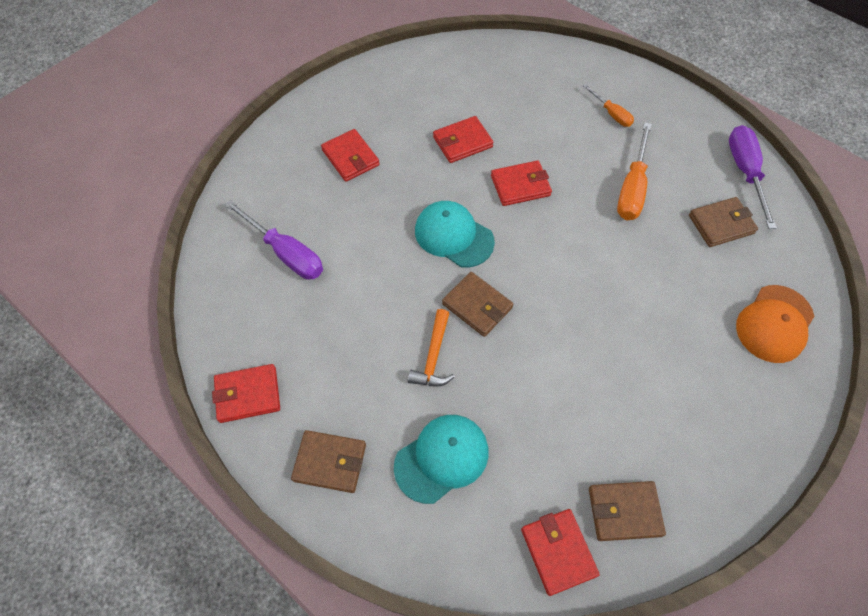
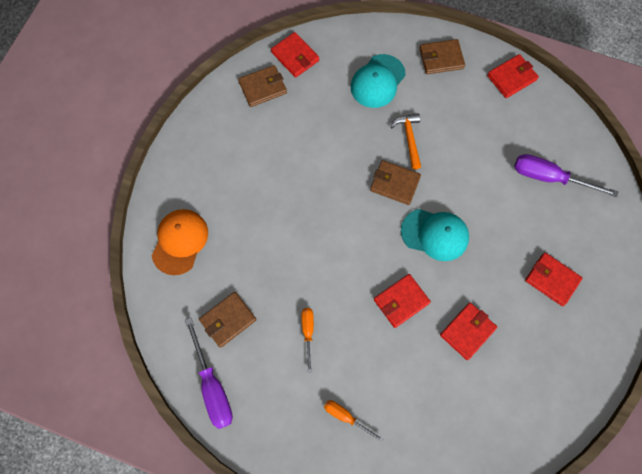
camera: 160 degrees right, 10 degrees up
(632, 188) = (308, 332): orange screwdriver -> orange screwdriver, size x0.57

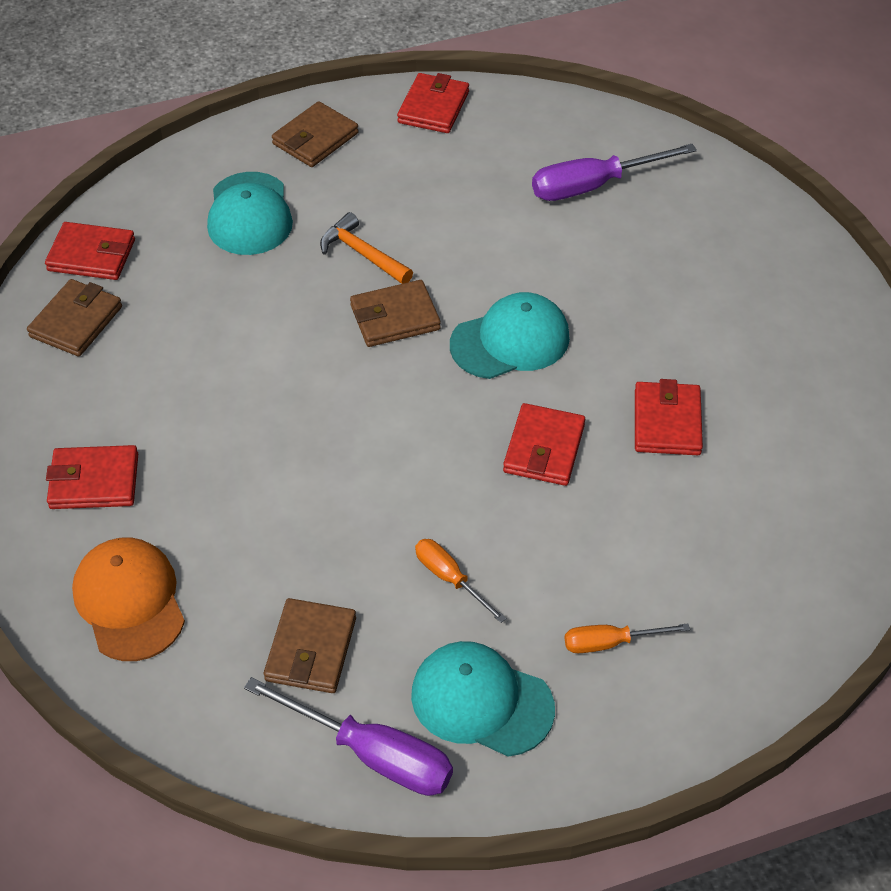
camera: 40 degrees left, 20 degrees down
(272, 399) = (481, 701): none -> turquoise cap
(552, 280) = (711, 293): red wallet -> red wallet (94, 481)

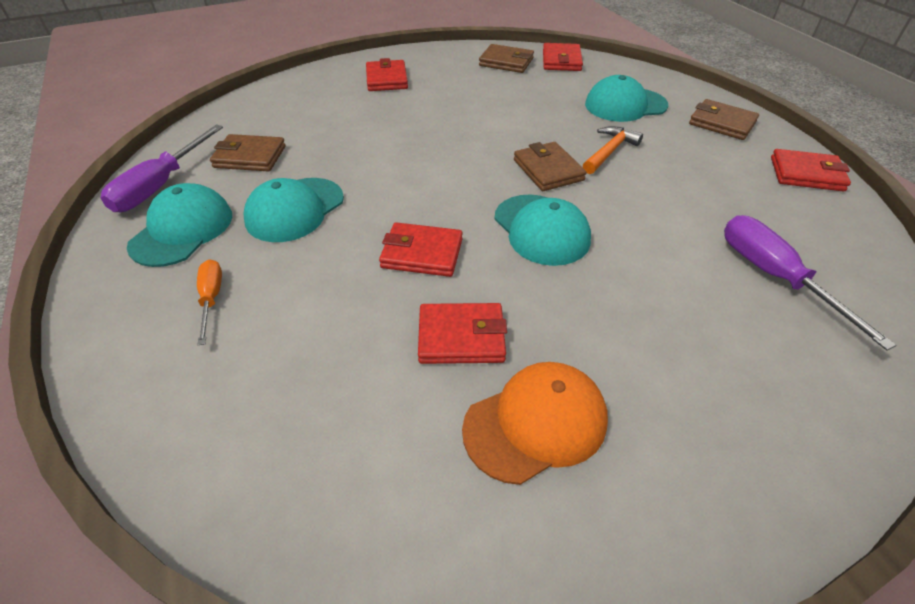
camera: 85 degrees right, 5 degrees down
(129, 601) = (301, 97): orange cap -> orange cap (536, 423)
(450, 578) = (295, 210): orange screwdriver -> turquoise cap

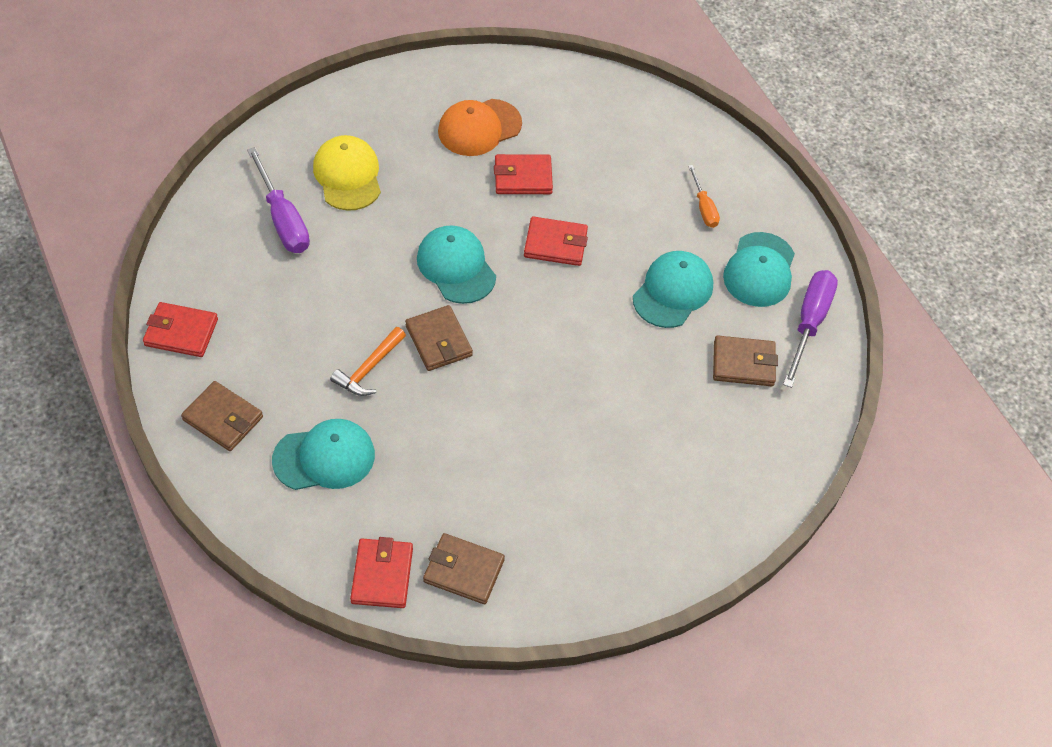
camera: 175 degrees right, 10 degrees up
(387, 79) = (629, 522): red wallet -> none
(719, 336) = (348, 175): none -> yellow cap

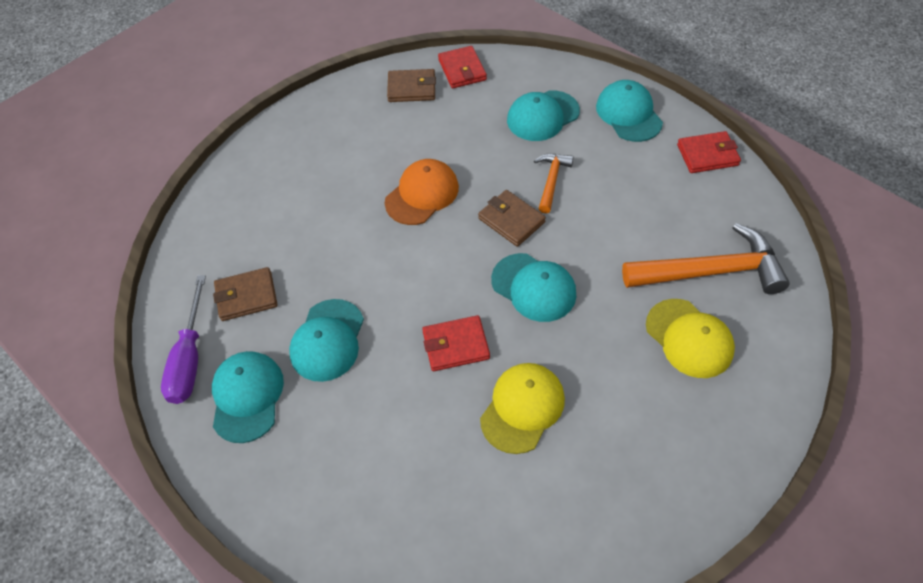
camera: 165 degrees right, 0 degrees up
(223, 418) = (628, 114): brown wallet -> turquoise cap
(283, 219) = (710, 272): purple screwdriver -> orange hammer
(479, 128) = (600, 453): orange cap -> orange cap (422, 194)
(523, 177) = (522, 408): red wallet -> yellow cap
(704, 207) = (321, 450): orange screwdriver -> none

